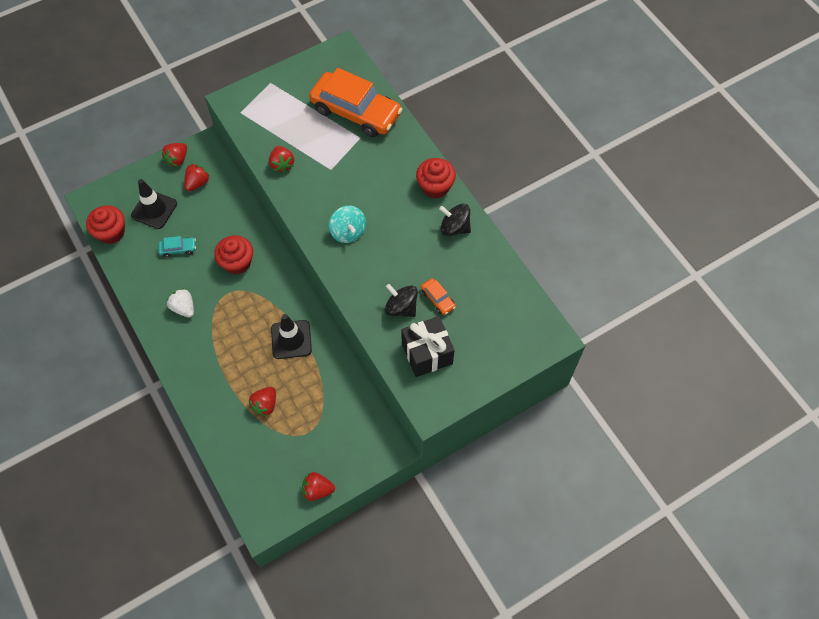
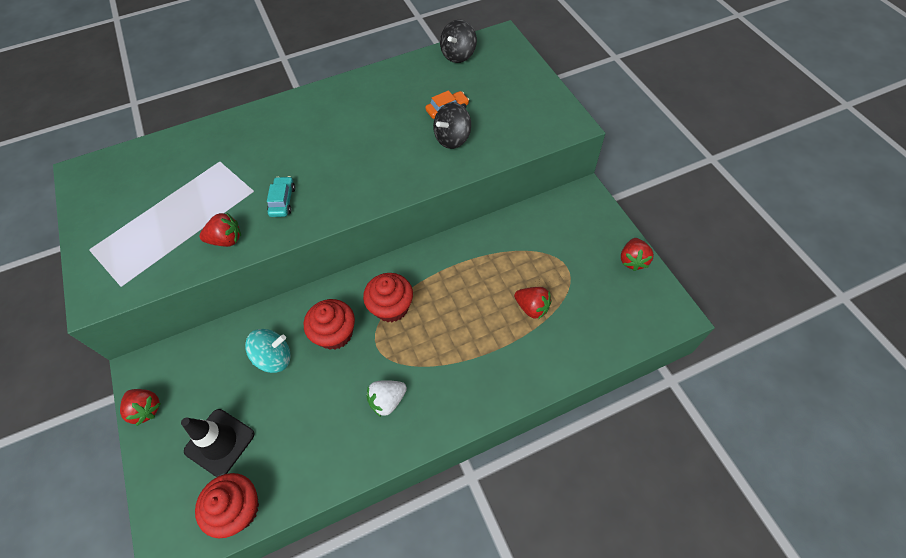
camera: 80 degrees left, 5 degrees down
(178, 249) = (295, 408): turquoise car -> turquoise car (283, 201)
(197, 183) = (197, 381): red strawberry -> none
(291, 339) = (451, 278): black traffic cone -> none
(348, 232) = (346, 178): turquoise spinning top -> turquoise spinning top (274, 358)
(356, 112) = (180, 163): orange car -> none
(427, 353) = (509, 122): black gift -> none
(435, 187) = (310, 102): red cupcake -> red cupcake (391, 307)
(454, 227) = (365, 91): black spinning top -> black spinning top (458, 55)

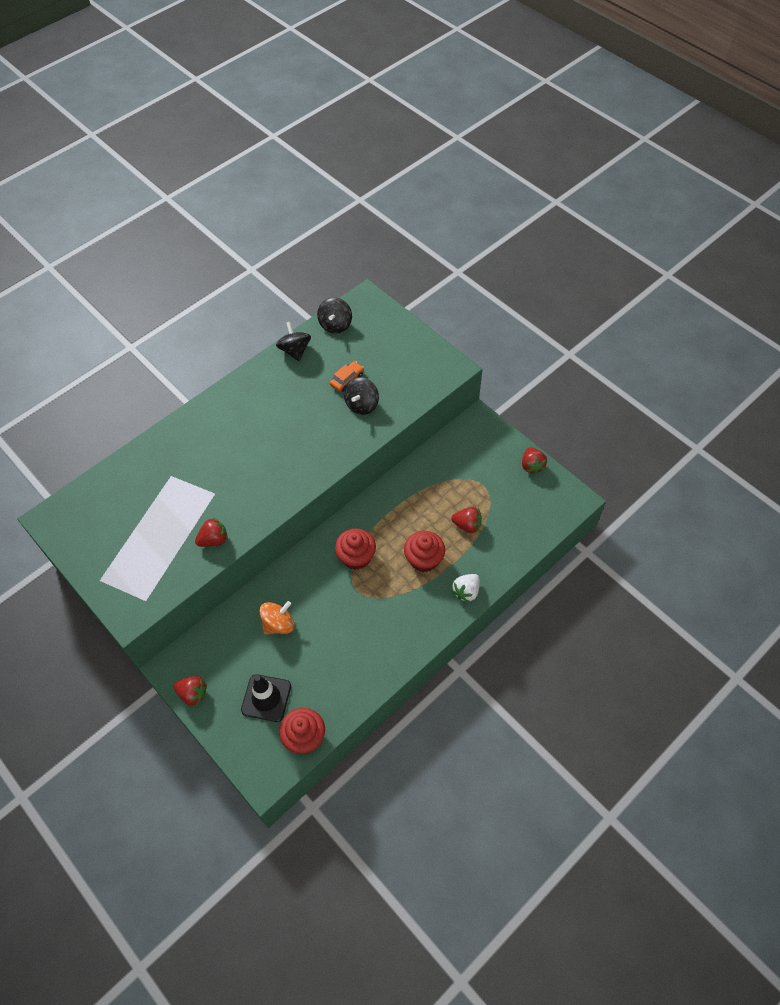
camera: 20 degrees left, 0 degrees up
(274, 358) = (279, 624): turquoise spinning top -> orange spinning top
(283, 201) = (244, 495): turquoise car -> none
(335, 333) = (319, 591): red cupcake -> red cupcake (424, 559)
(387, 401) = (383, 628): white strawberry -> white strawberry (466, 591)
(405, 70) = (295, 350): none -> black spinning top

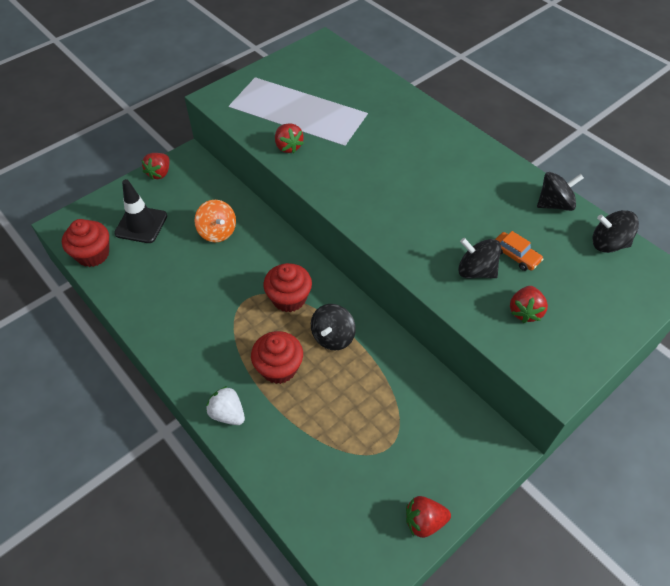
camera: 90 degrees right, 5 degrees down
(393, 522) = (333, 337): none -> black spinning top
(467, 525) = (325, 421): red strawberry -> red strawberry (524, 311)

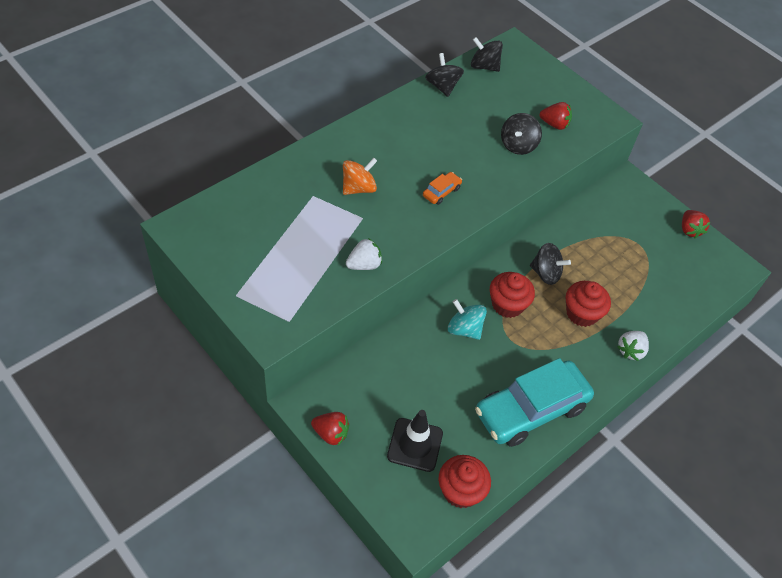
camera: 95 degrees left, 0 degrees up
(164, 311) = (531, 410): none -> turquoise car
(217, 232) = (425, 367): orange spinning top -> orange spinning top (358, 188)
(259, 261) = (464, 329): none -> turquoise spinning top
(288, 147) = (364, 265): red strawberry -> white strawberry
(515, 256) = (500, 120): orange car -> orange car (441, 192)
(608, 244) = (484, 66): black spinning top -> black spinning top turned 105 degrees clockwise

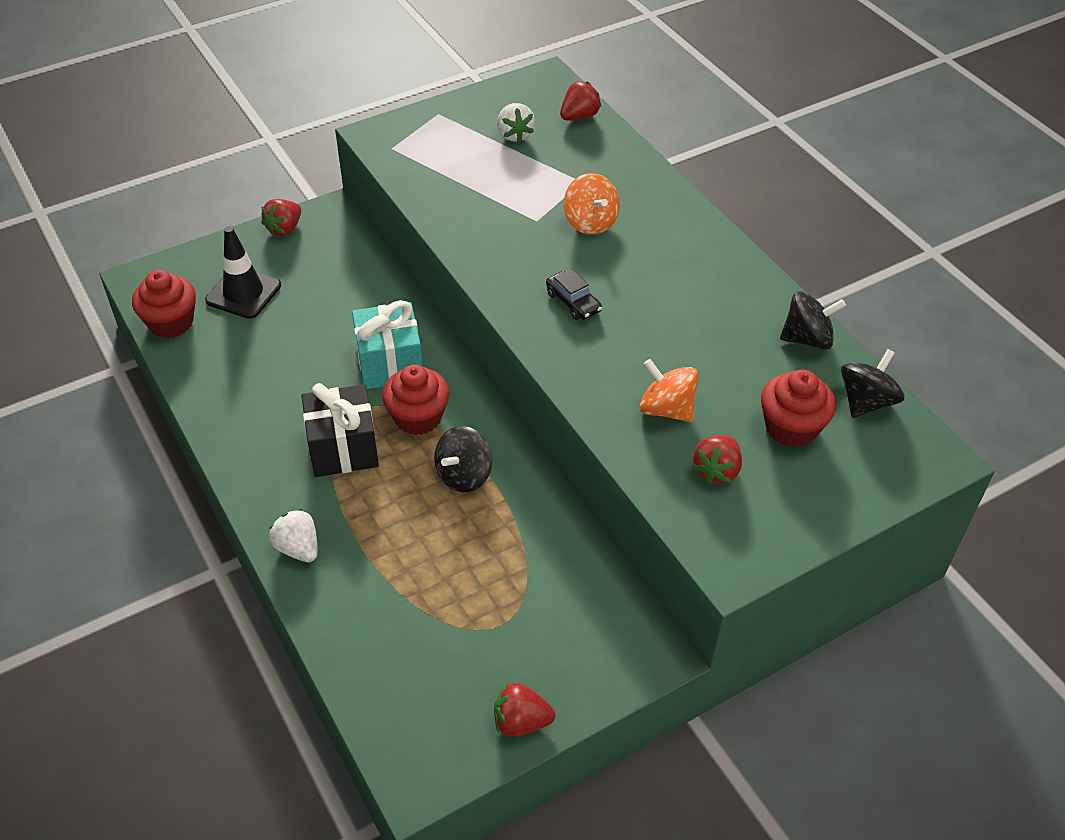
camera: 105 degrees right, 5 degrees down
(230, 202) = (579, 116): none -> red strawberry
(364, 265) = (458, 213): white strawberry -> white strawberry (514, 135)
(441, 192) = (573, 302): orange car -> black car
(464, 329) = (390, 364): turquoise spinning top -> turquoise gift
(518, 145) = (666, 409): black spinning top -> orange spinning top
(531, 410) = (247, 408): turquoise car -> none
(547, 342) = (343, 448): none -> black gift
(582, 313) = (380, 503): red cupcake -> red cupcake (791, 427)

